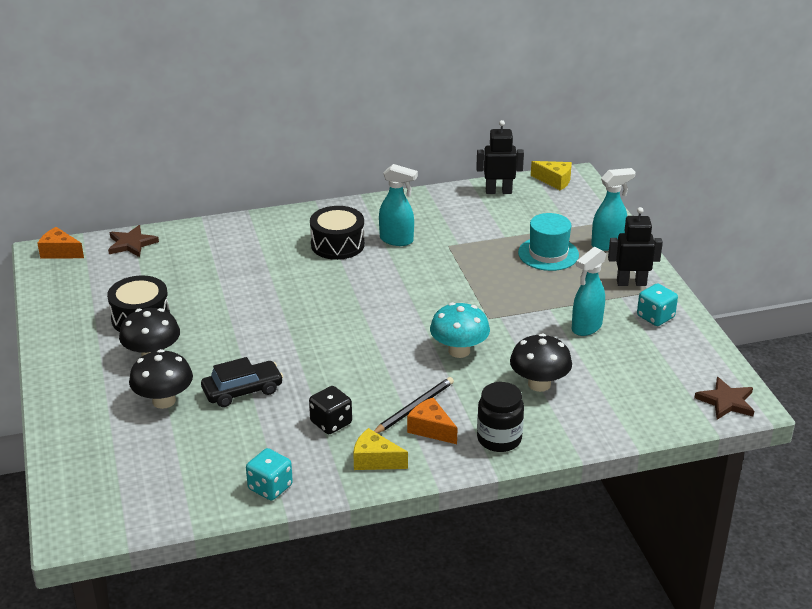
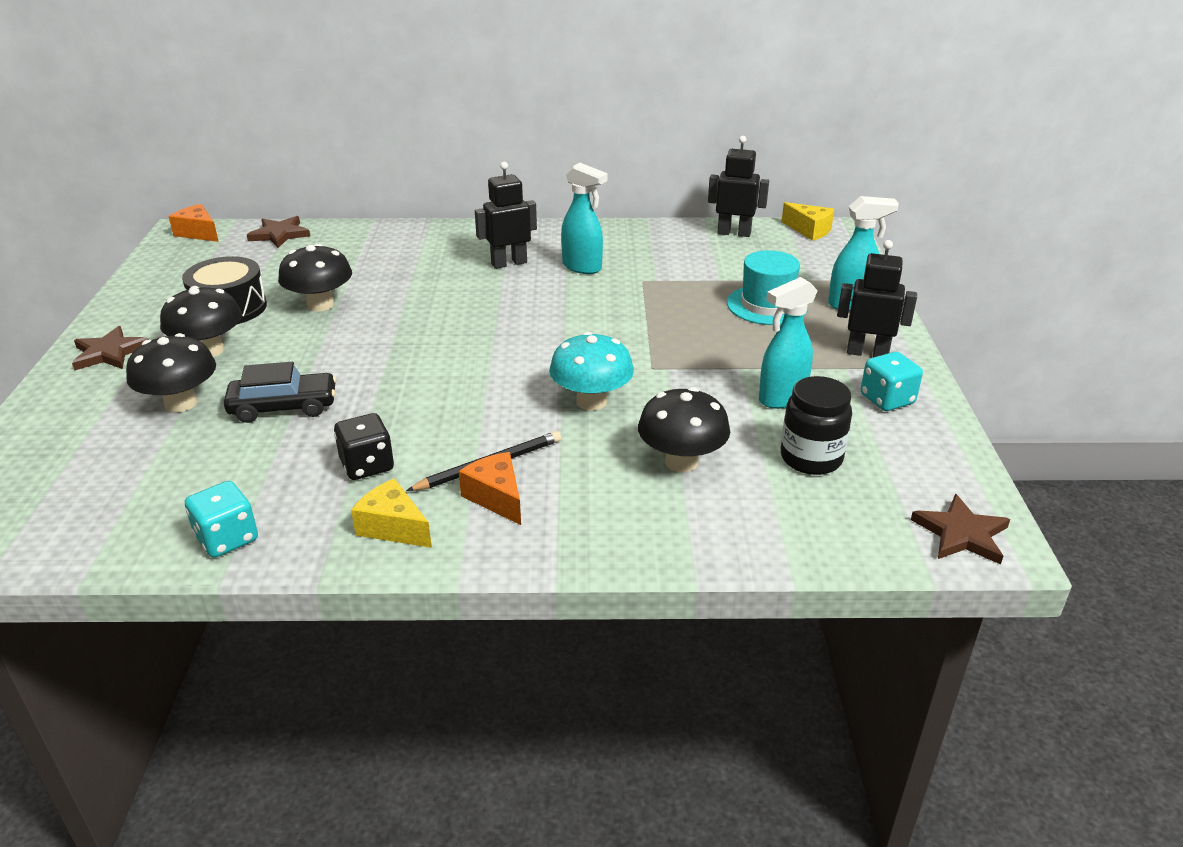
camera: 15 degrees right, 0 degrees up
(74, 370) = (109, 353): none -> brown star
(212, 304) = (320, 305): none -> black mushroom
(337, 244) = (509, 263): black drum -> black robot
(499, 439) = (586, 528): black jar -> black jar (811, 458)

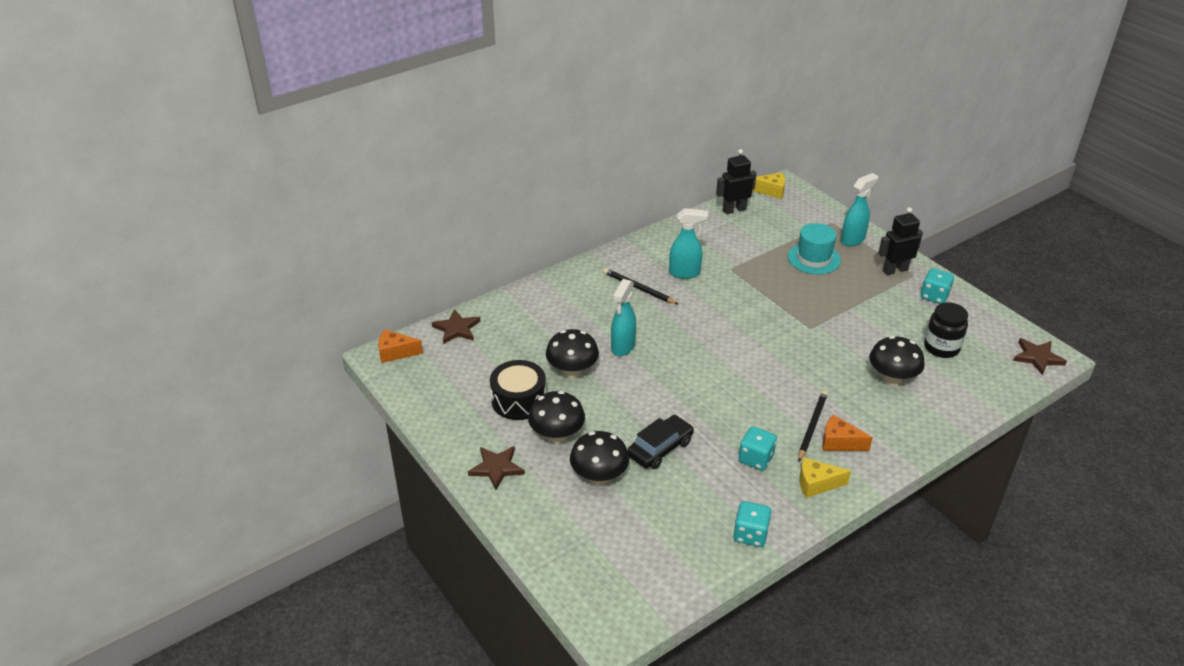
camera: 35 degrees left, 5 degrees up
(367, 465) = (756, 459): black dice -> turquoise dice
(509, 263) = (638, 288): black robot -> black pencil
(591, 401) = (809, 364): turquoise mushroom -> none
(781, 398) = (890, 318): turquoise spray bottle -> turquoise spray bottle (622, 347)

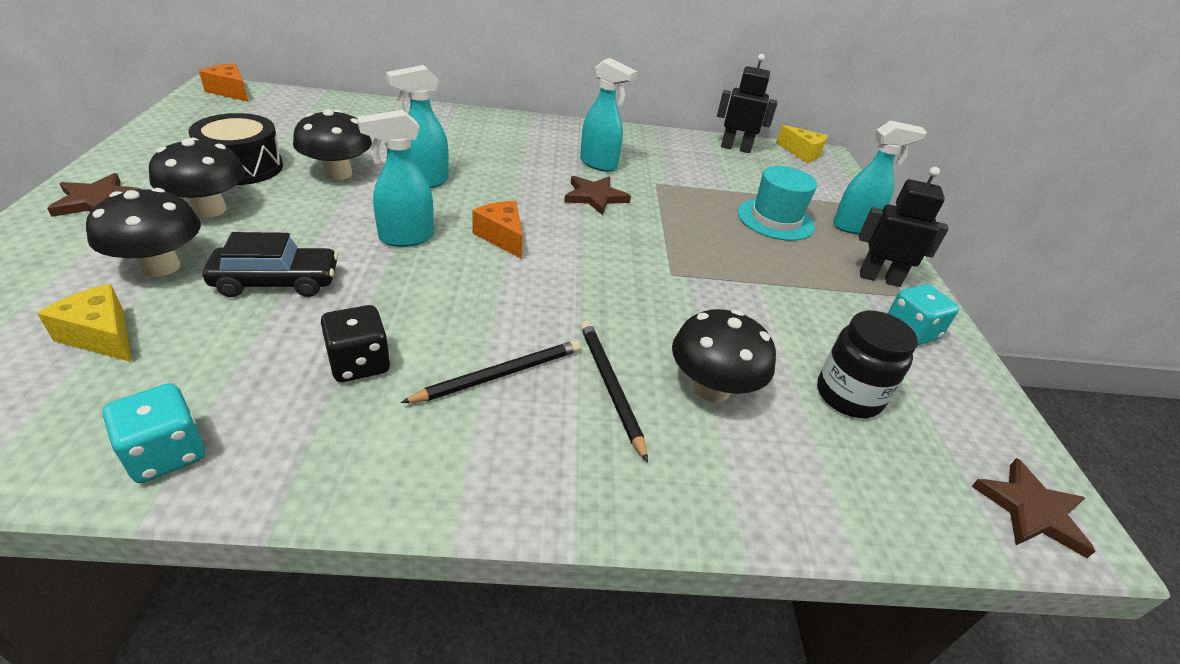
camera: 30 degrees right, 0 degrees up
(456, 329) = (310, 102): brown star -> brown star (595, 197)
(638, 288) = (529, 153): black pencil -> black pencil (610, 387)
(672, 388) = (405, 238): none -> turquoise spray bottle
(756, 459) = (359, 363): turquoise dice -> black dice
(816, 484) = (379, 452): yellow cheese -> yellow cheese (101, 336)
(839, 442) = (505, 419): orange cheese -> orange cheese (502, 237)

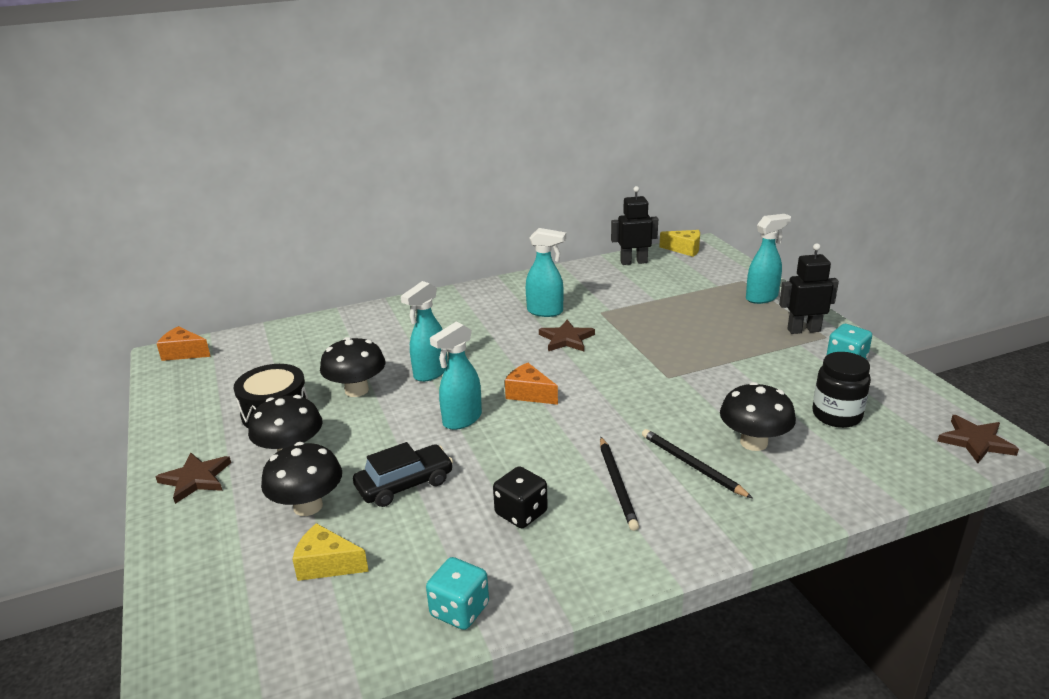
camera: 15 degrees left, 10 degrees down
(500, 374) = (617, 485): black pencil -> black pencil turned 135 degrees clockwise
(775, 219) = (705, 311): turquoise hat -> none

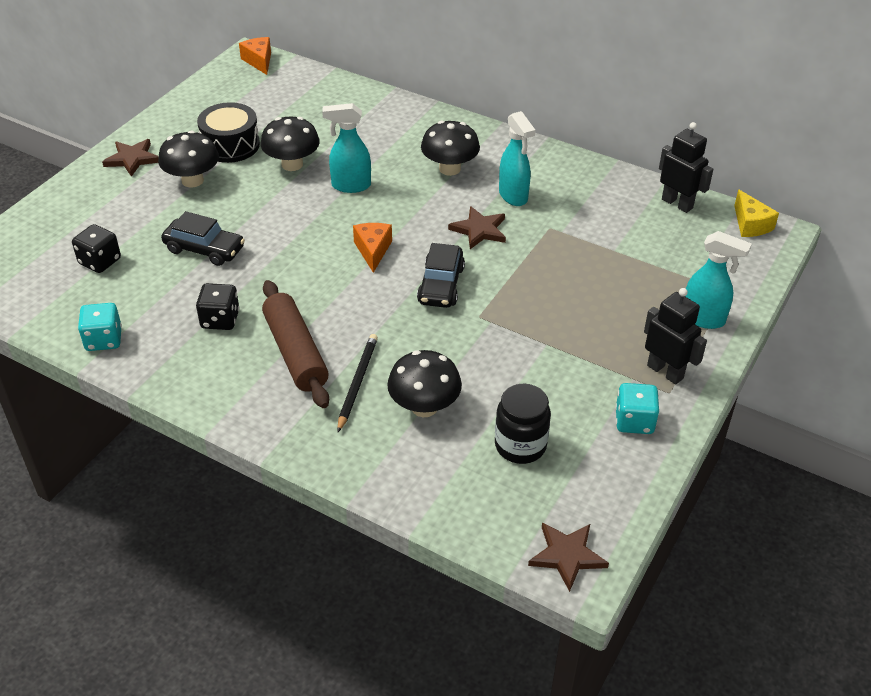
camera: 50 degrees right, 15 degrees up
(308, 506) = (146, 221): black mushroom -> black mushroom (449, 169)
(327, 565) = (100, 261): yellow cheese -> black dice
(461, 420) = (304, 235): turquoise spray bottle -> none
(611, 379) = (441, 285): none -> black car
(617, 485) = (295, 352): black pencil -> brown rolling pin

